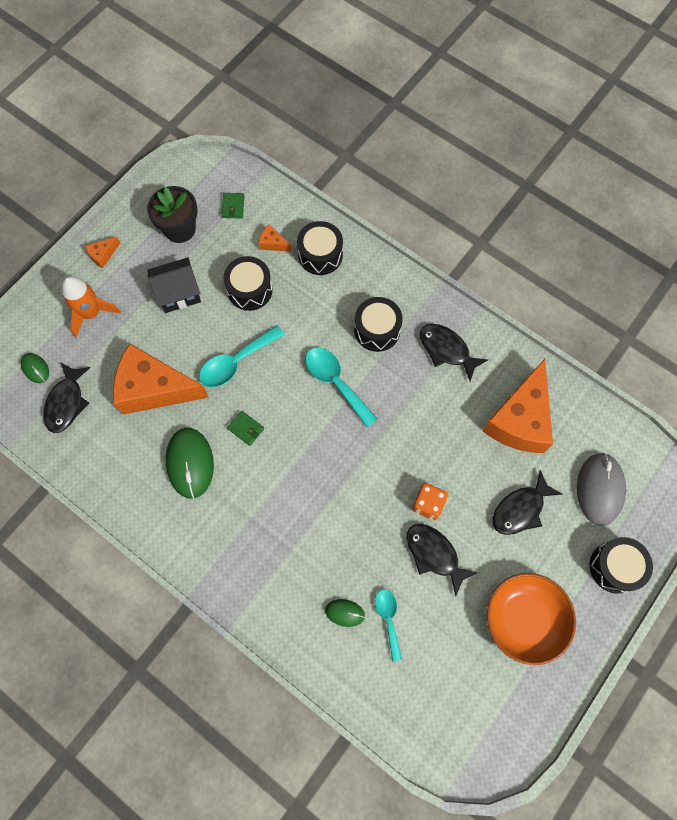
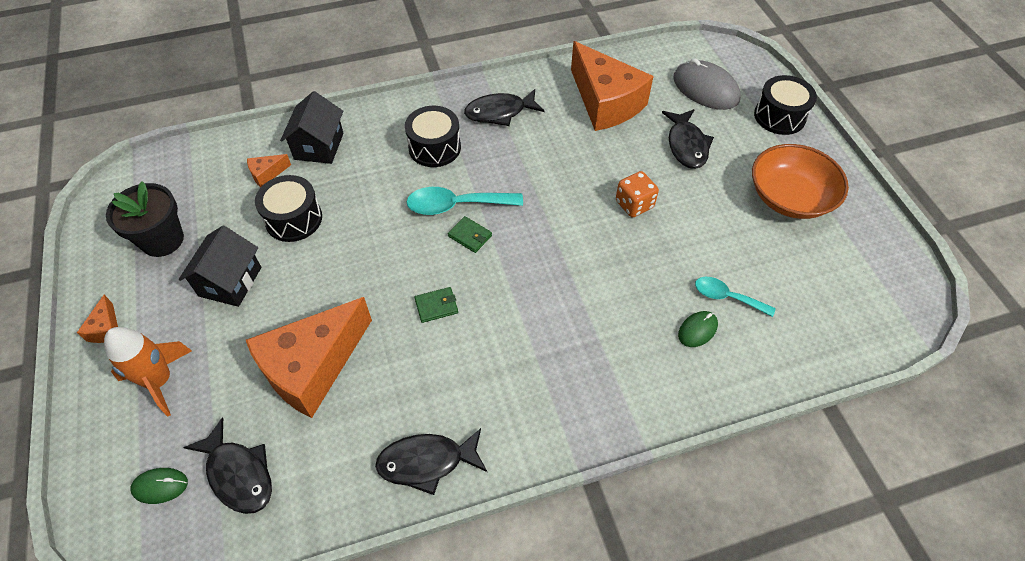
camera: 55 degrees left, 15 degrees down
(190, 463) = (429, 381): green mouse -> none
(233, 207) = (193, 183): green wallet -> green wallet (470, 236)
(236, 362) = (357, 274): turquoise spoon -> none
(320, 255) = (319, 146): black drum -> black house
(434, 554) = (686, 226): black fish -> black fish (427, 462)

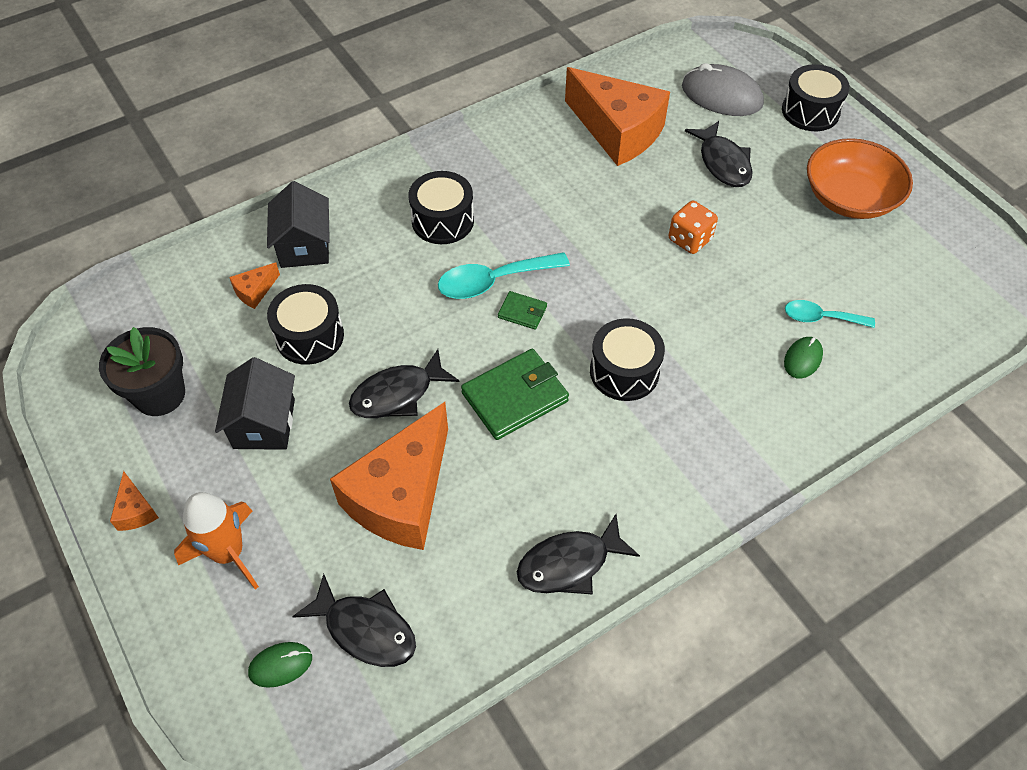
camera: 15 degrees left, 0 degrees up
(436, 306) = (515, 397): green wallet -> green wallet, size x1.97
(499, 112) = (502, 165): black fish -> black fish (397, 394)
(536, 305) = (624, 371): none -> black drum

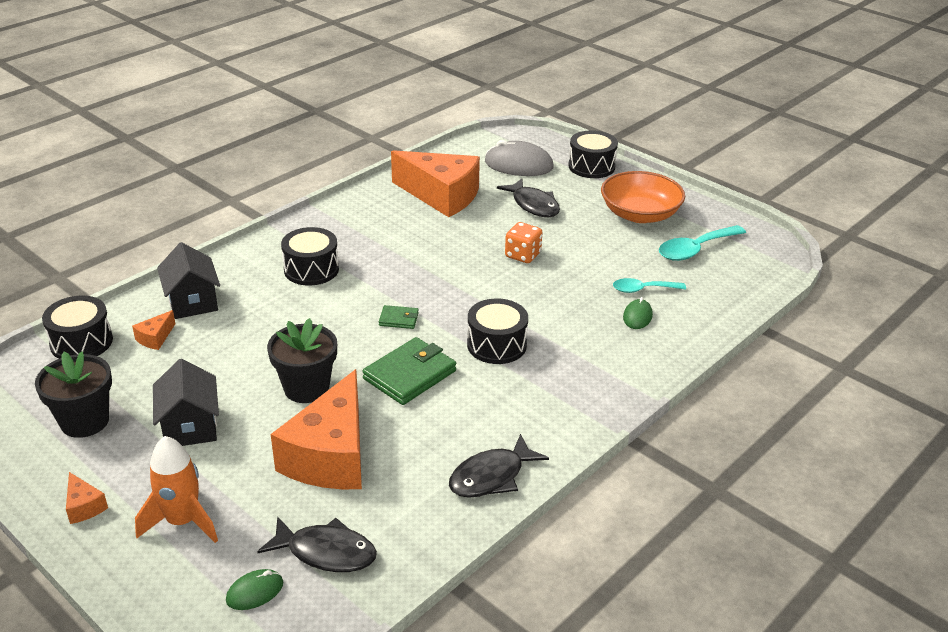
camera: 15 degrees left, 20 degrees down
(309, 336) = (215, 361): black drum -> black drum (81, 342)
(397, 394) = (306, 388): black fish -> black flower pot
(493, 281) = (367, 303): turquoise spoon -> turquoise spoon (695, 249)

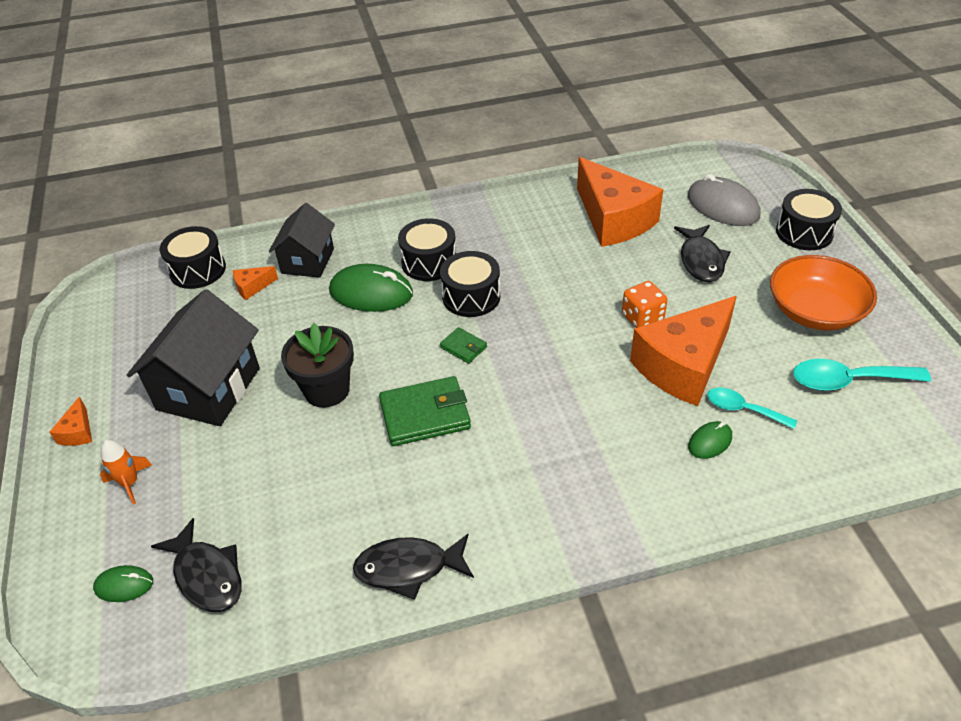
camera: 35 degrees right, 10 degrees up
(85, 421) = (141, 349): black flower pot -> none
(182, 522) = (130, 483): orange rocket -> orange rocket, size x0.62
(190, 426) = (208, 389): black house -> black house, size x1.55
(279, 307) = (371, 293): none -> green mouse
(331, 455) = (290, 472): orange cheese -> orange cheese (684, 366)
(496, 345) = (533, 415): black drum -> black drum (471, 296)

